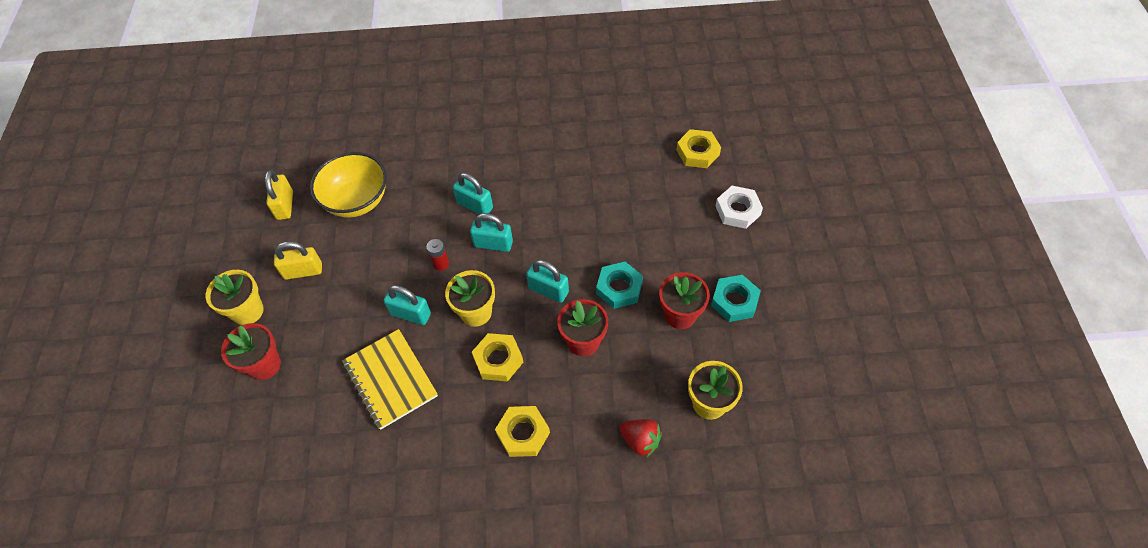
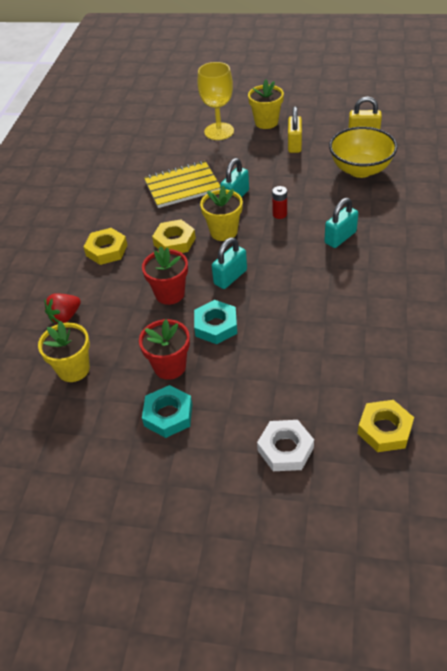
camera: 105 degrees right, 10 degrees down
(264, 365) = (219, 131): red flower pot -> yellow goblet
(493, 244) = (292, 246): turquoise padlock -> none

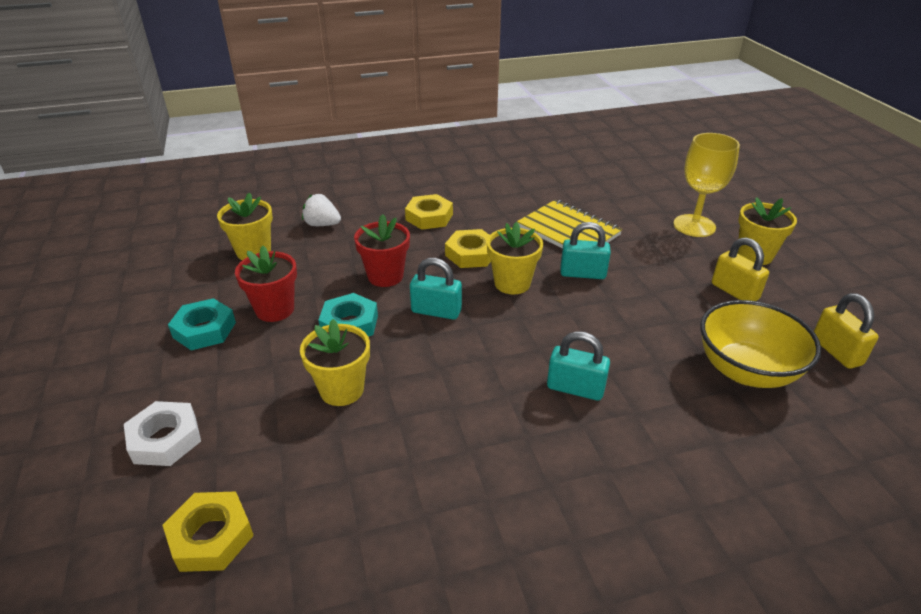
camera: 60 degrees right, 10 degrees down
(65, 317) = (322, 224): red strawberry -> white strawberry
(279, 214) = (579, 318): red battery -> none
(285, 343) = (342, 390): none -> yellow flower pot
(294, 144) = (734, 291): yellow padlock -> yellow padlock turned 75 degrees clockwise

